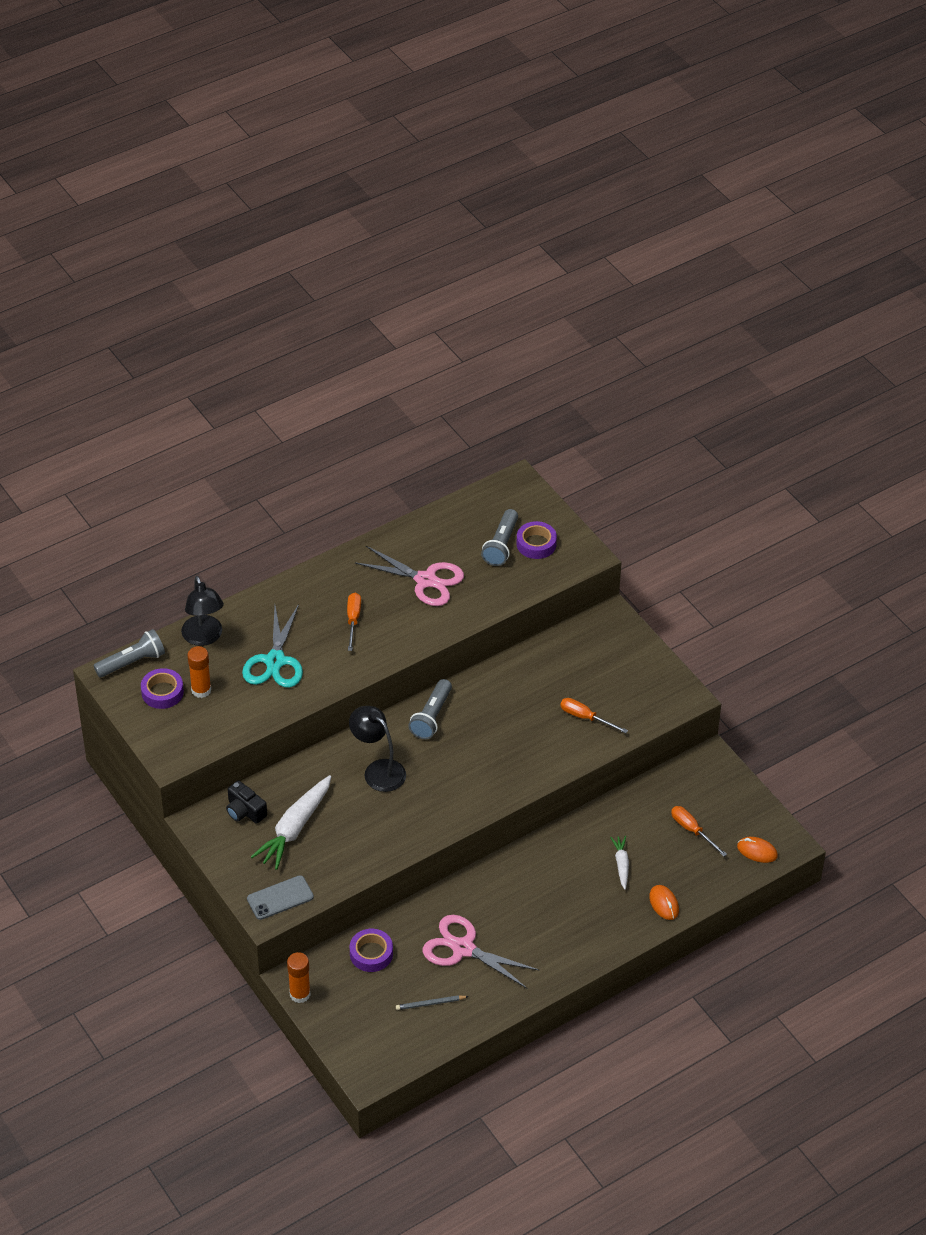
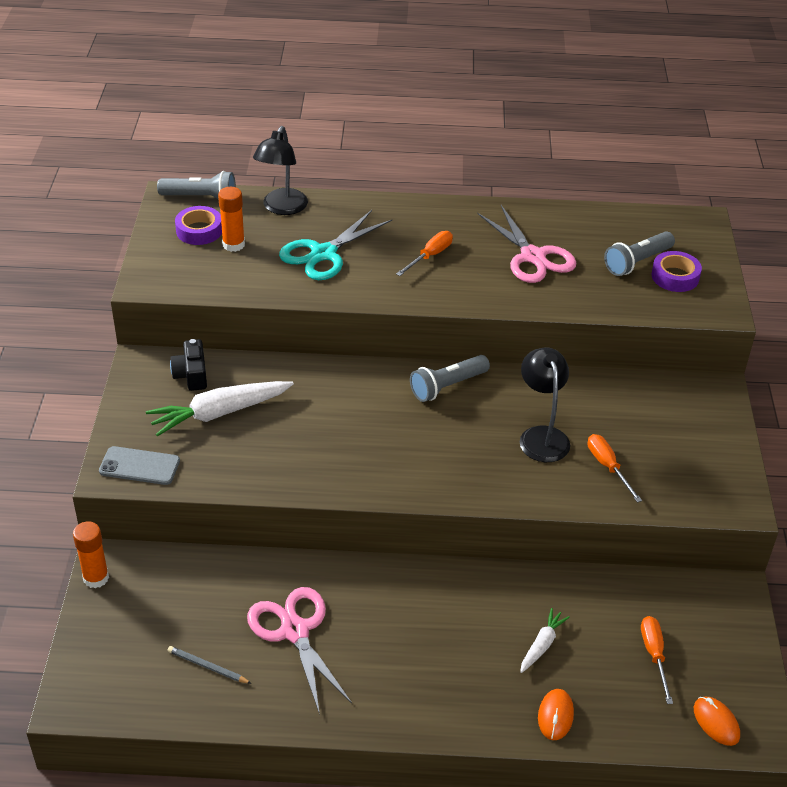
camera: 35 degrees right, 5 degrees down
(371, 954) = (201, 581): purple tape -> none
(378, 770) = (349, 405): black lamp -> black lamp (541, 436)

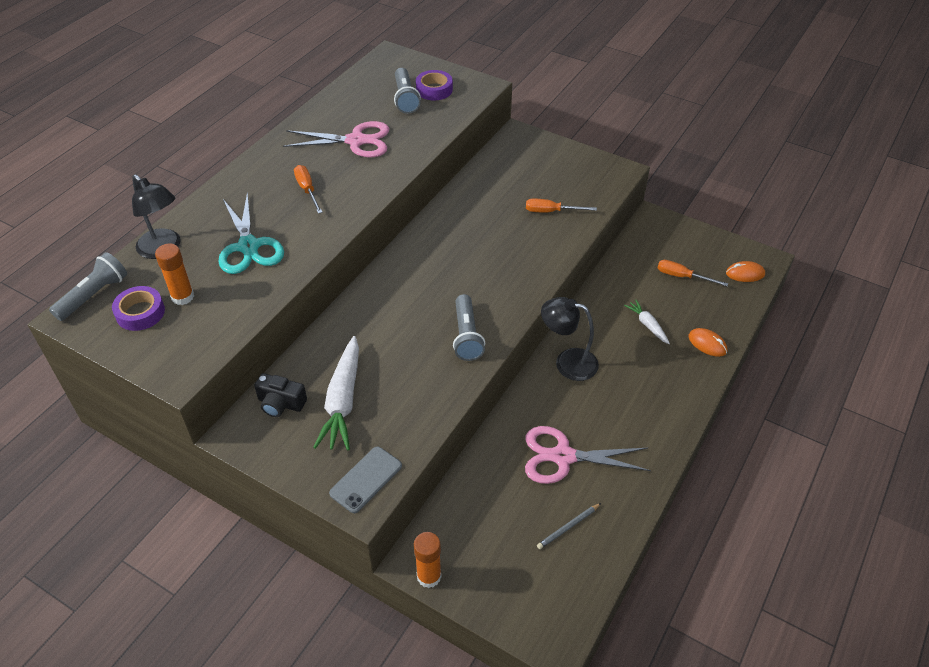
camera: 60 degrees left, 5 degrees up
(447, 386) = (417, 255): grey flashlight -> grey flashlight (466, 336)
(541, 436) = (501, 229): black lamp -> black lamp (567, 362)

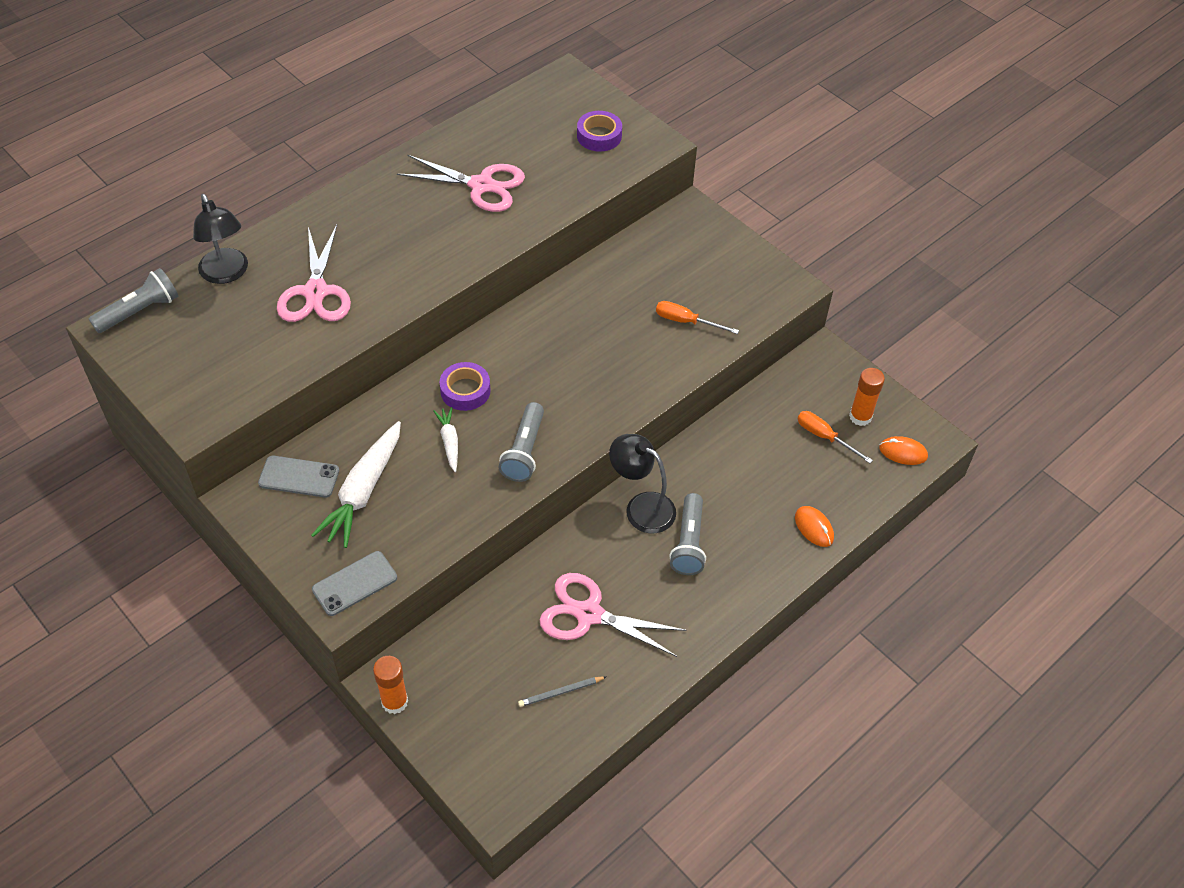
camera: 15 degrees right, 5 degrees up
(140, 313) = (179, 343): purple tape -> purple tape (465, 391)
(183, 297) = (227, 335): orange glue stick -> orange glue stick (860, 417)
(249, 246) = (316, 292): turquoise scissors -> pink scissors
(281, 403) = (299, 477): black camera -> grey phone
(307, 190) = (403, 237): orange screwdriver -> none
(405, 98) = (560, 141): grey flashlight -> grey flashlight (688, 543)
(647, 325) = (754, 486): white carrot -> white carrot (449, 442)

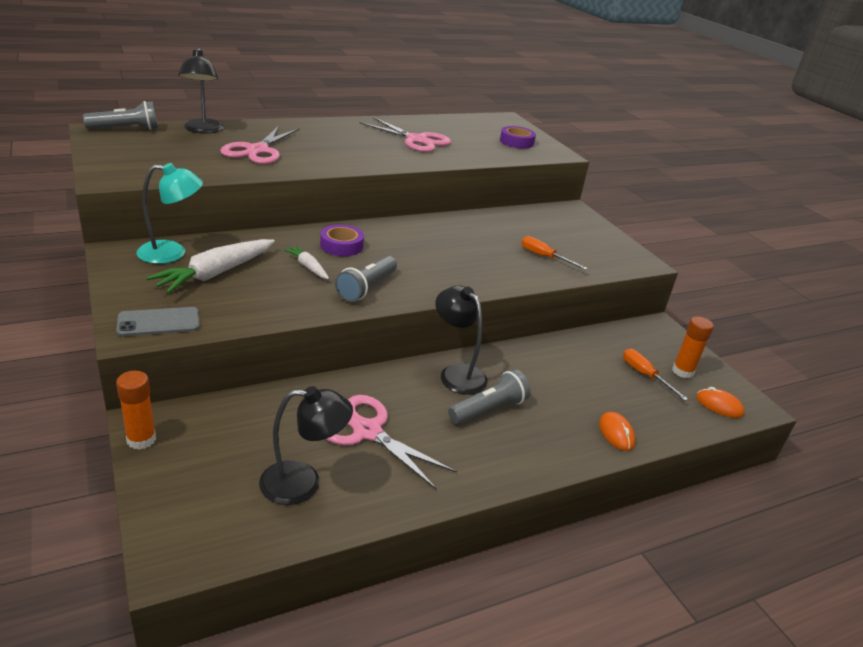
camera: 15 degrees right, 20 degrees down
(299, 477) = (172, 253): grey phone -> turquoise lamp
(449, 442) = (308, 267): white carrot -> white carrot turned 45 degrees counterclockwise
(560, 692) = (303, 483): grey pencil -> black lamp
(688, 543) = (489, 409): grey flashlight -> grey flashlight turned 150 degrees counterclockwise

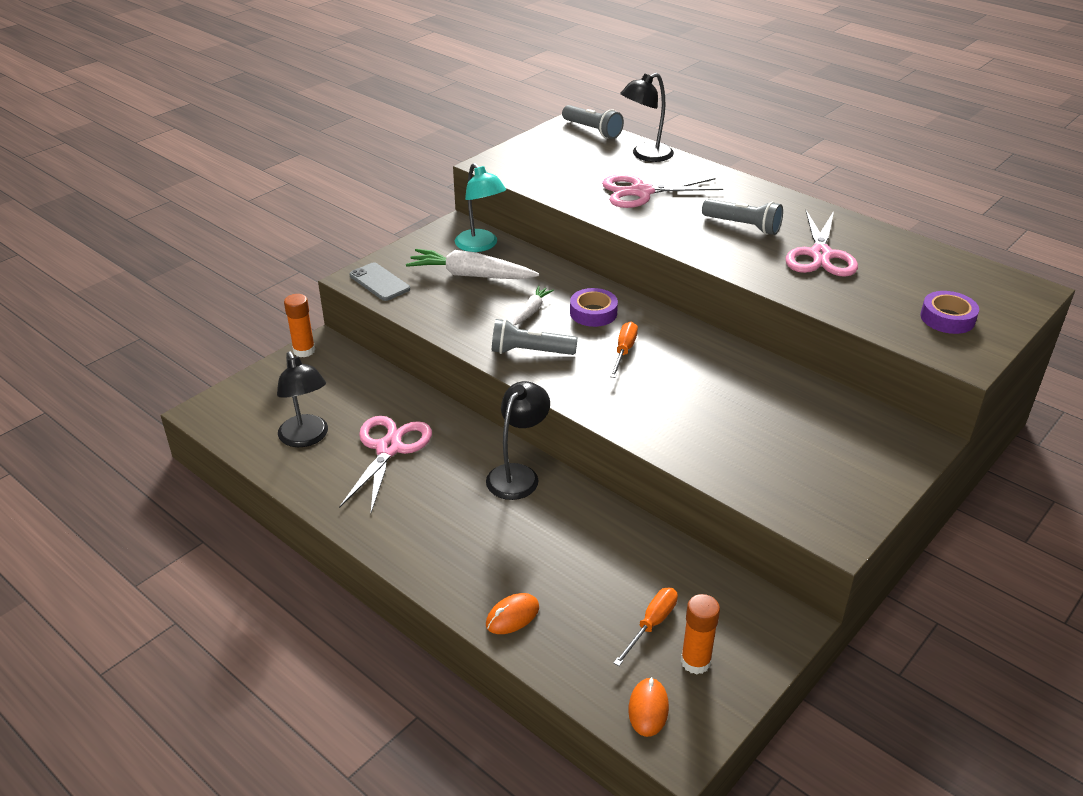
camera: 70 degrees right, 5 degrees up
(489, 409) = (478, 511): grey flashlight -> grey flashlight (743, 226)
(544, 257) = (739, 446): orange screwdriver -> orange screwdriver (624, 351)

